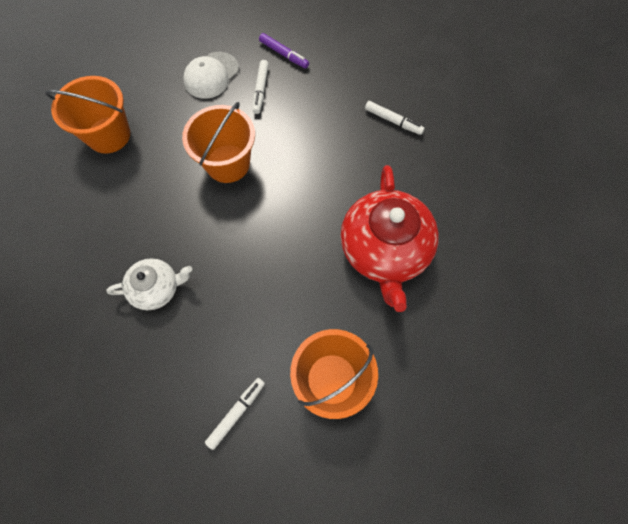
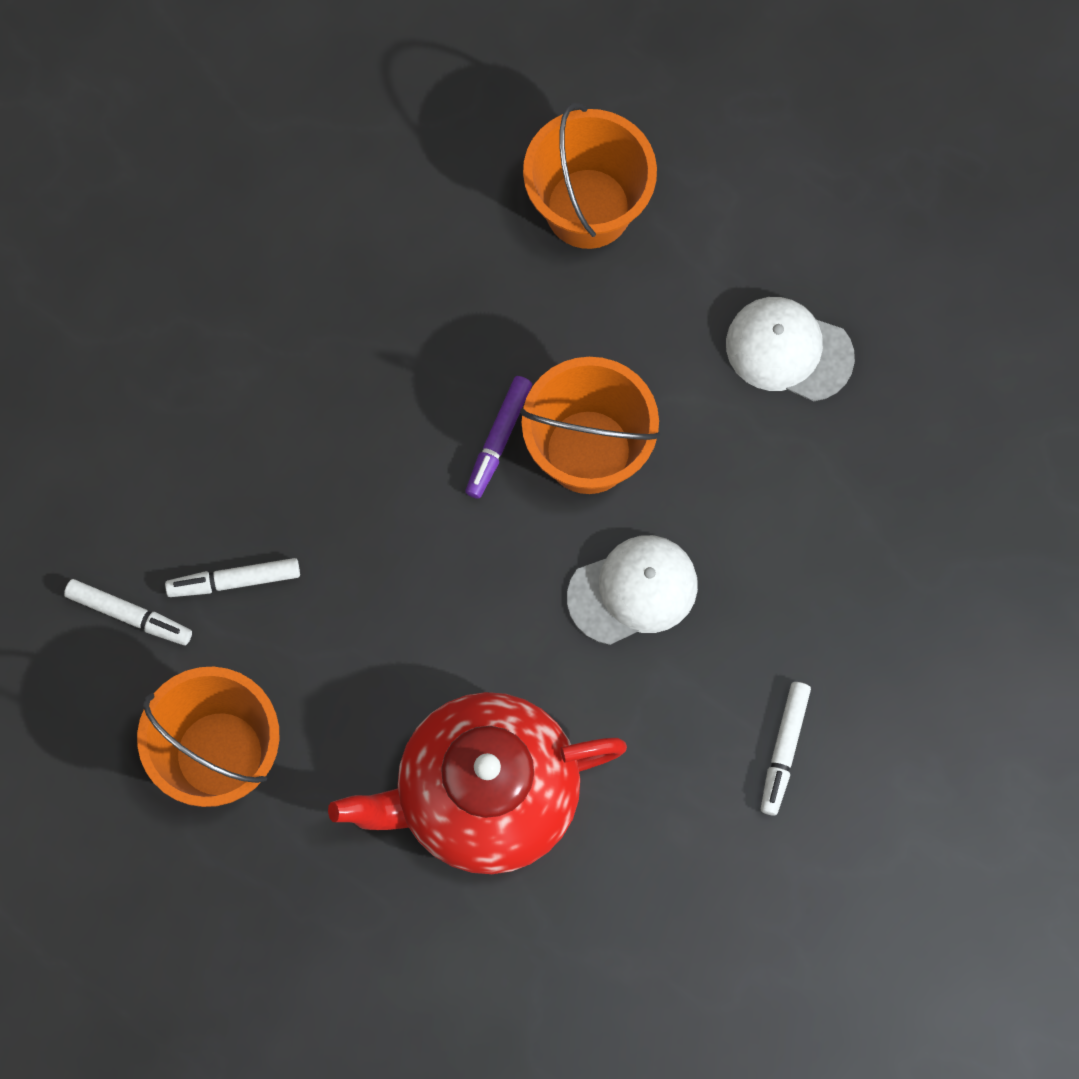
camera: 75 degrees right, 5 degrees up
(157, 288) = (305, 413): white teapot -> none
(260, 90) = (782, 460): white marker -> white marker (234, 581)
(284, 54) = (890, 480): purple marker -> purple marker (498, 440)
(302, 161) = (633, 590): none -> white cap

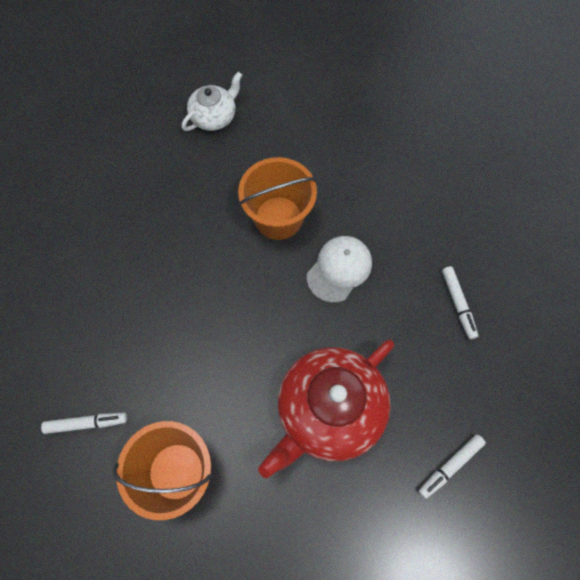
camera: 30 degrees left, 5 degrees down
(234, 581) = (135, 373): white marker -> white marker (450, 466)
(498, 440) = (232, 235): purple marker -> none
(588, 208) = (214, 116): orange bucket -> white teapot
(789, 350) = (341, 130): white cap -> none

